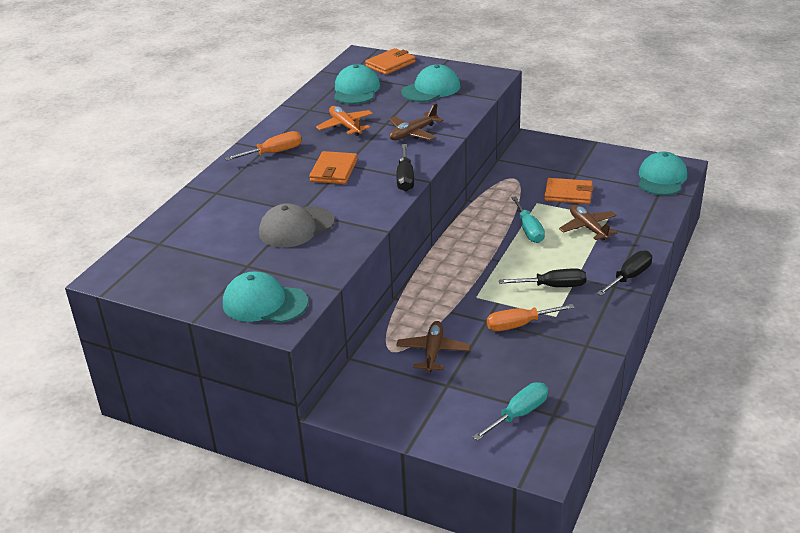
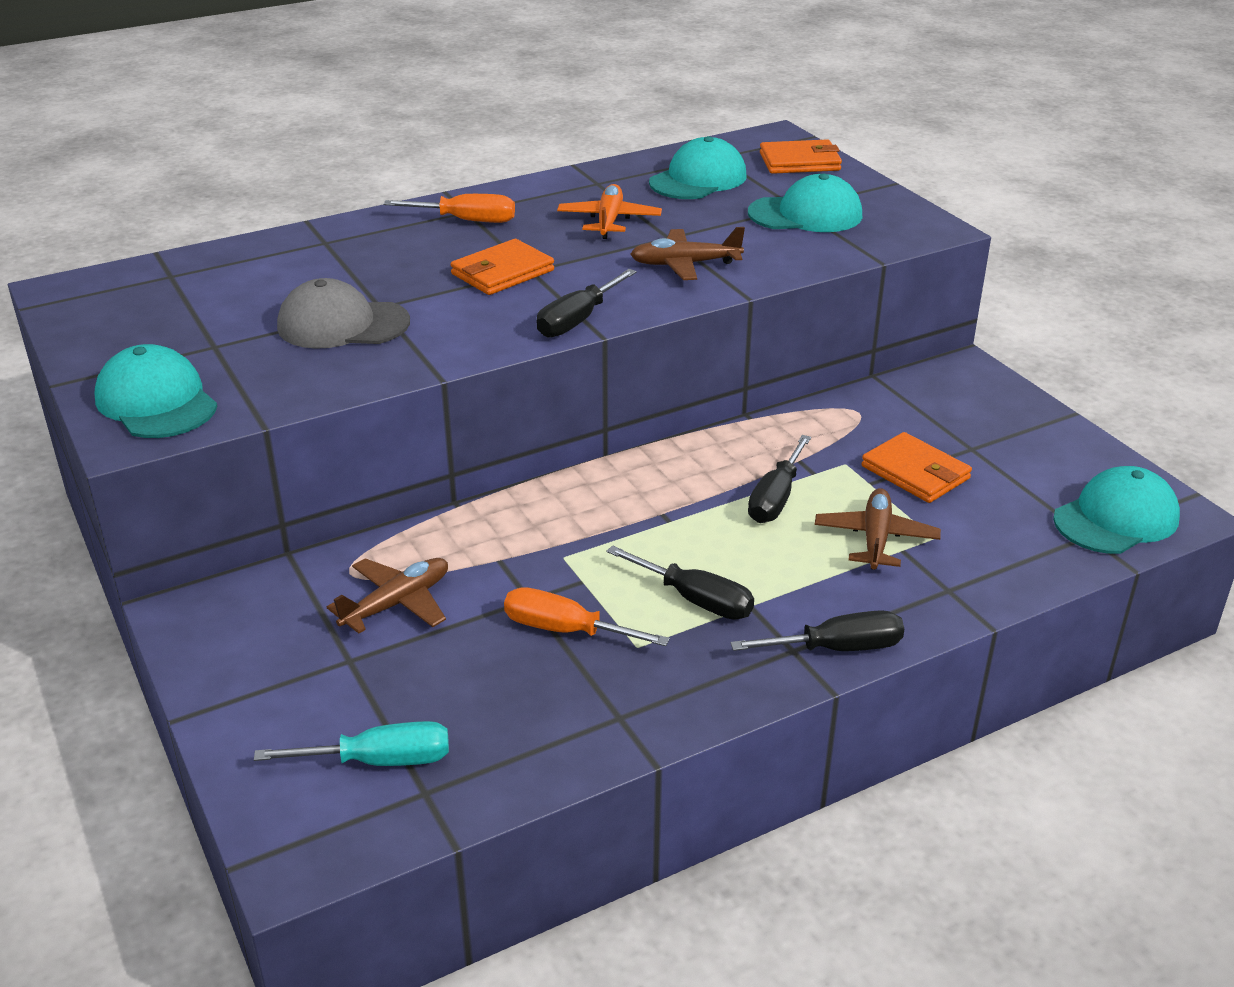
camera: 35 degrees right, 0 degrees up
(529, 230) = (775, 498): turquoise screwdriver -> black screwdriver

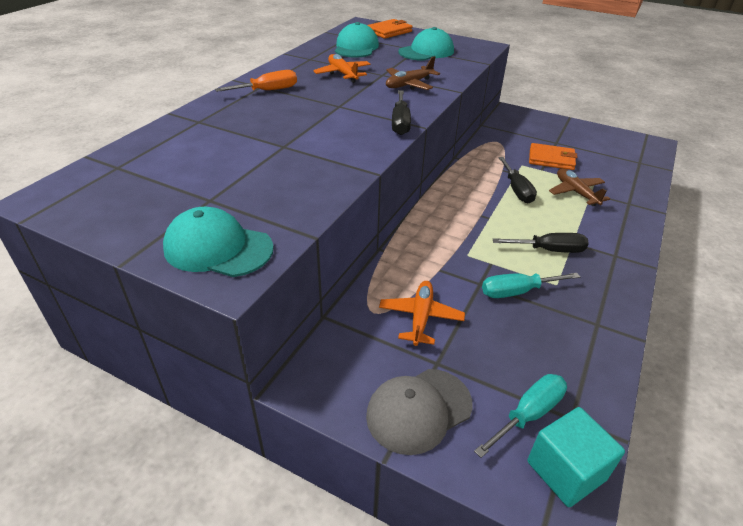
camera: 35 degrees left, 5 degrees up
(342, 324) = (276, 162): grey cap -> grey cap (418, 410)
(342, 831) = (566, 470): none -> turquoise cube
(397, 603) = (420, 317): brown plane -> orange plane
(502, 272) = (326, 110): orange wallet -> none
(565, 630) = (517, 292): orange screwdriver -> turquoise screwdriver
(837, 648) = (629, 246): black screwdriver -> none
(1116, 518) = (638, 152): turquoise cap -> none

